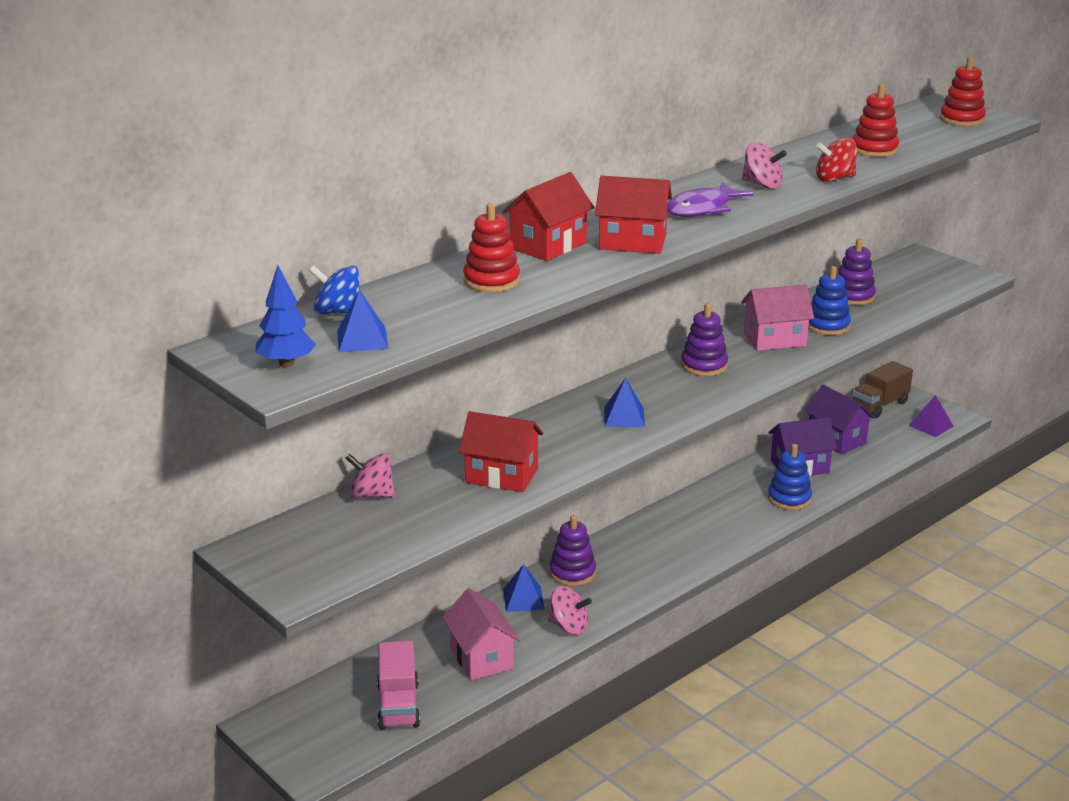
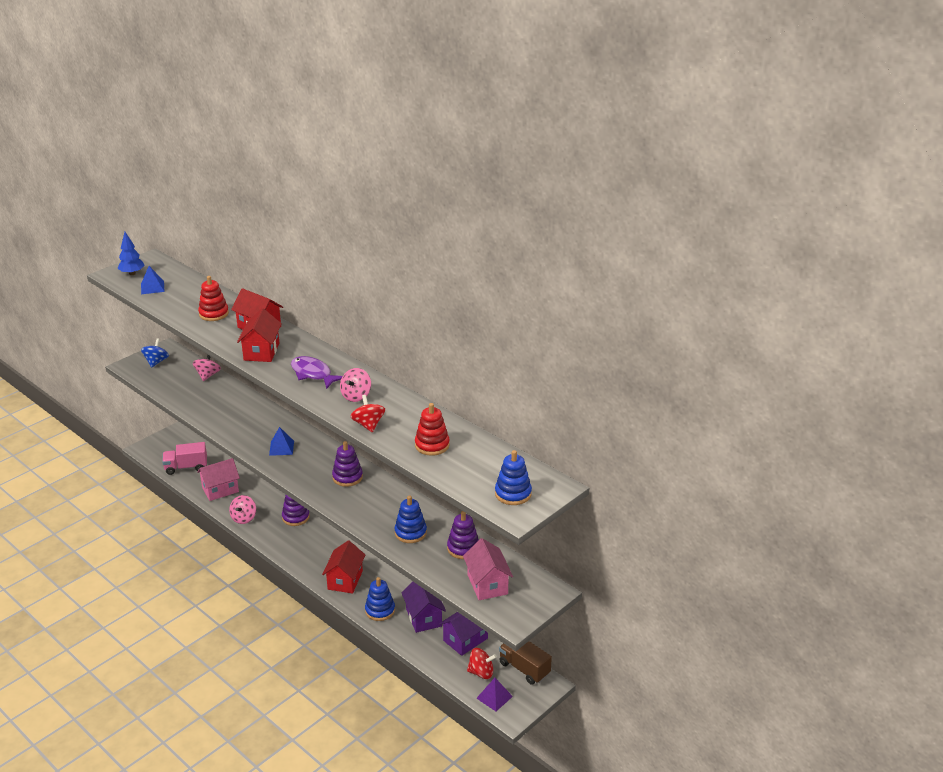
camera: 85 degrees right, 5 degrees up
(338, 312) = (183, 279): blue spinning top -> blue spinning top (156, 362)
(501, 475) = (221, 411): red house -> red house (345, 580)
(523, 599) = (271, 501): blue pyramid -> none
(774, 339) = (387, 507): pink house -> pink house (487, 584)
(892, 432) = (481, 672): none -> red spinning top
(962, 119) = (513, 494): red stacking toy -> blue stacking toy

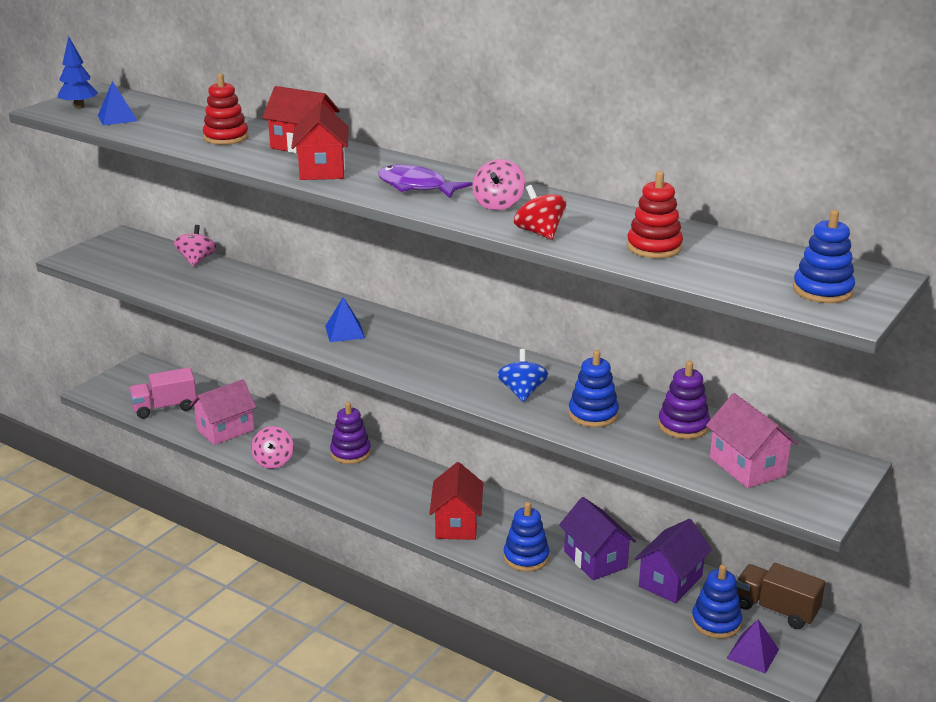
camera: 10 degrees left, 5 degrees down
(156, 362) = (113, 251): blue spinning top -> blue spinning top (522, 392)
(347, 477) = (461, 357): purple stacking toy -> none
(481, 672) = (716, 622): red spinning top -> blue stacking toy

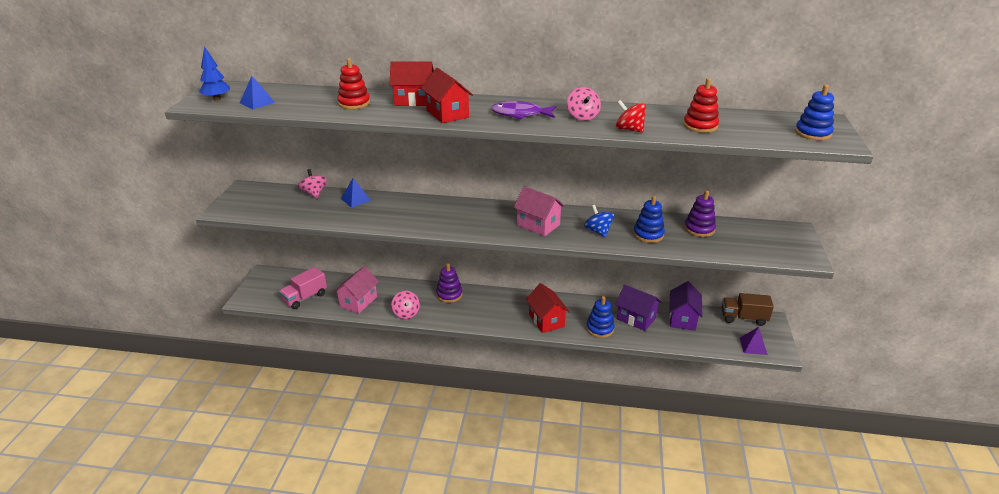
camera: 25 degrees left, 5 degrees up
(345, 332) = (458, 219): blue pyramid -> blue pyramid (355, 199)
(716, 622) = (722, 334): blue stacking toy -> none
(747, 467) = (752, 244): pink house -> pink house (538, 225)

